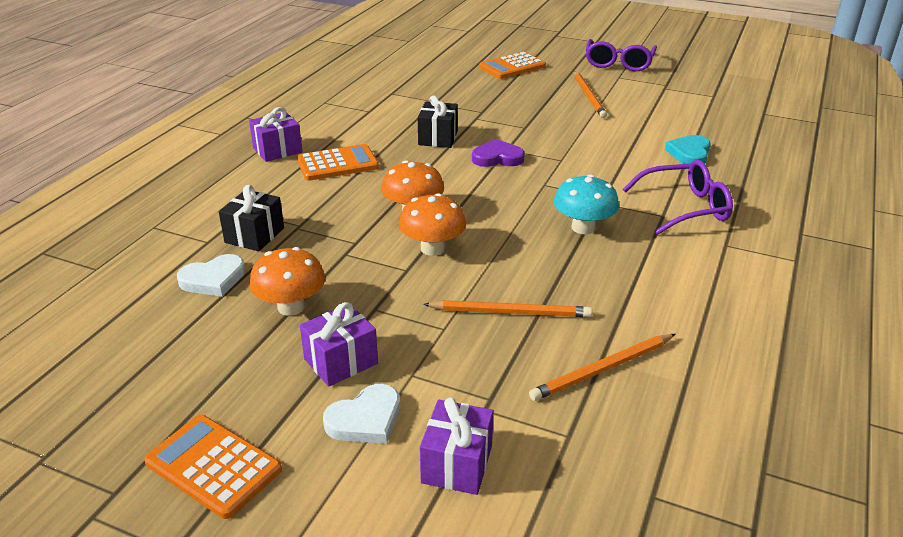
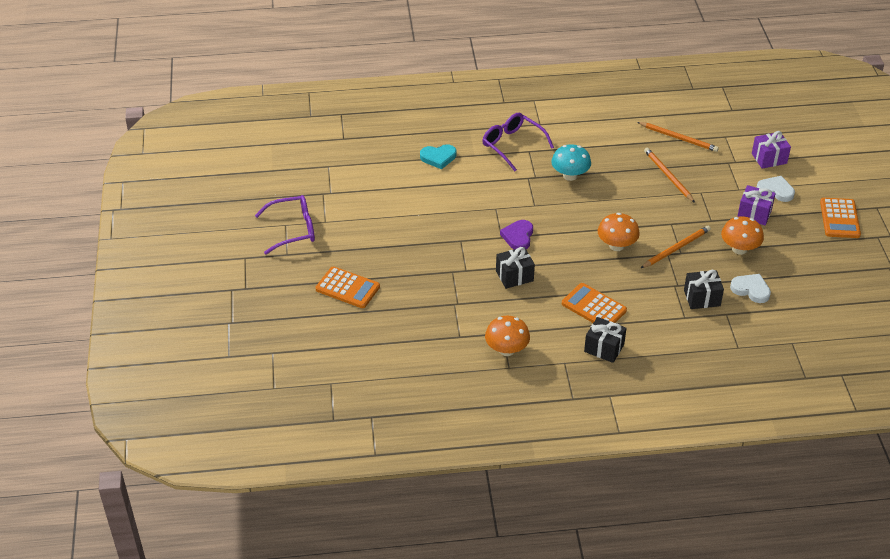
camera: 120 degrees left, 10 degrees up
(277, 150) = (604, 348): purple gift -> black gift
(432, 248) = (644, 222): orange mushroom -> orange mushroom (506, 350)
(497, 158) = (518, 237): purple heart -> purple heart turned 45 degrees clockwise
(589, 96) = (378, 226): orange pencil -> orange pencil (676, 248)

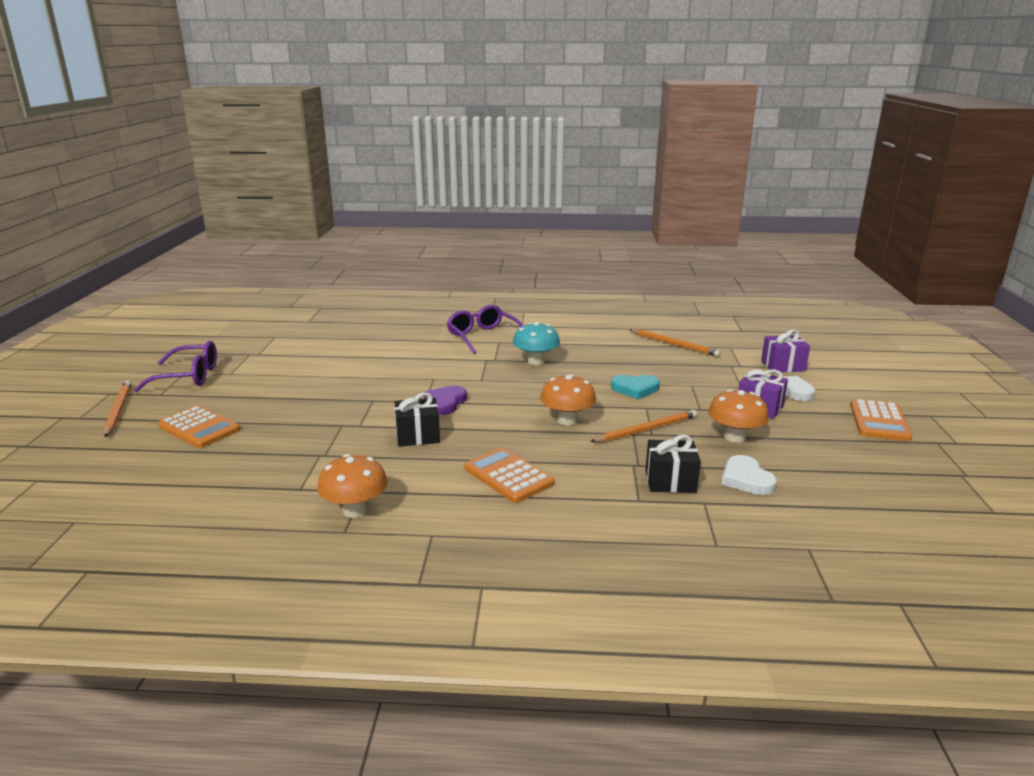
camera: 10 degrees right, 20 degrees down
(438, 157) = (396, 339): turquoise heart -> turquoise heart (635, 389)
(604, 348) = (501, 523): black gift -> none
(668, 176) = (654, 370): orange pencil -> orange pencil (118, 410)
(751, 289) = (746, 479): white heart -> white heart turned 150 degrees counterclockwise

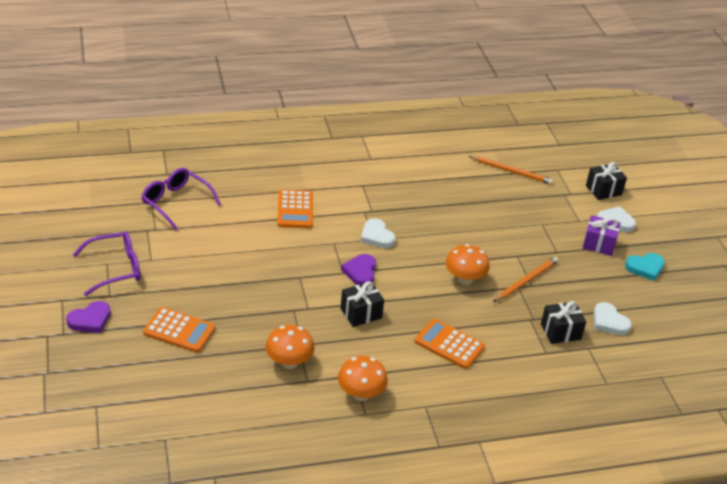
camera: 20 degrees left, 15 degrees up
(118, 410) = (90, 320): orange pencil -> purple heart
(483, 337) = (345, 179): purple glasses -> purple glasses (176, 202)
(486, 378) = (377, 236): none -> white heart
(536, 361) = (407, 209): turquoise mushroom -> none
(635, 389) = (501, 234): turquoise heart -> turquoise heart (645, 268)
(734, 437) = (590, 280): orange mushroom -> orange mushroom (289, 362)
(783, 366) = (603, 190): purple gift -> black gift
(879, 421) = (683, 248): orange calculator -> orange calculator (295, 210)

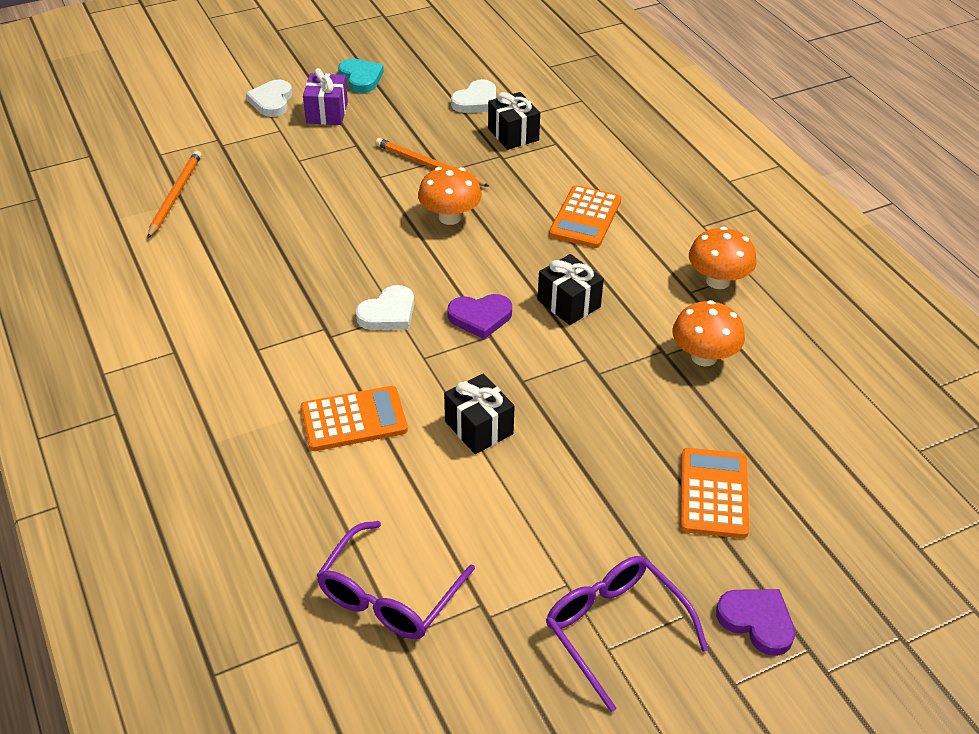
camera: 100 degrees left, 5 degrees up
(603, 190) = (201, 113): black gift -> black gift (479, 428)

